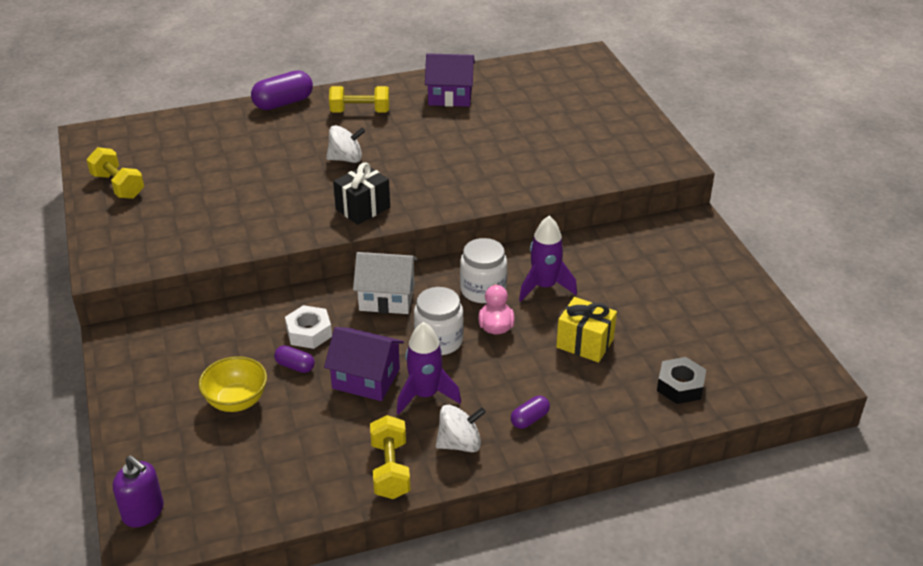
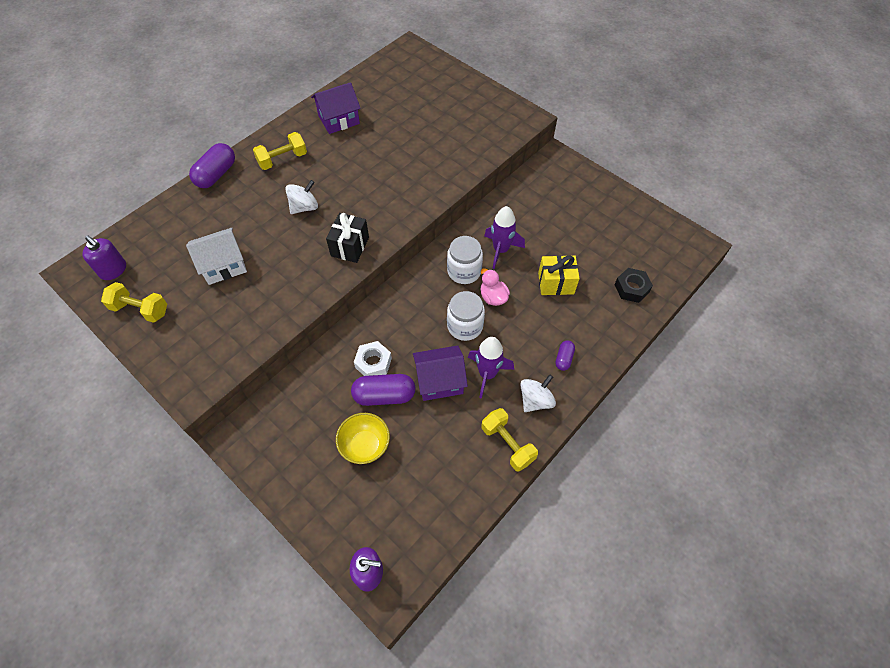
camera: 30 degrees left, 20 degrees up
(122, 146) = (113, 270): none -> purple soap dispenser
(295, 366) = (384, 395): purple capsule -> purple capsule, size x1.86
(387, 298) = (405, 308): white house -> white house (223, 265)

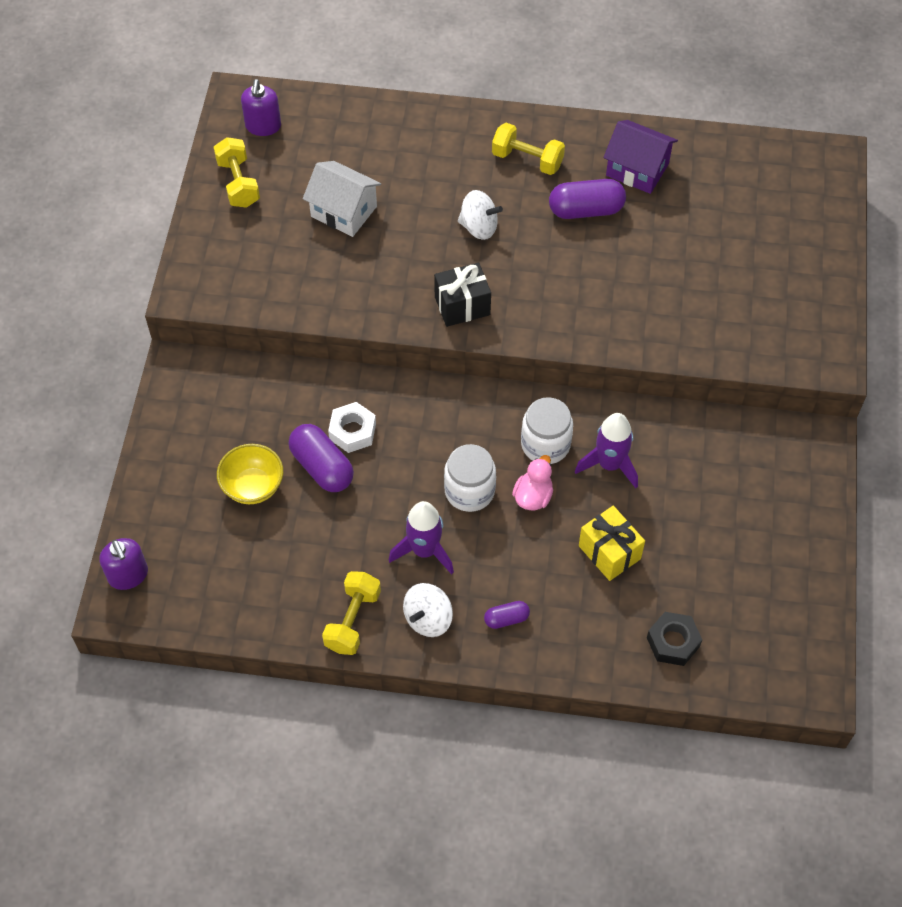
camera: 55 degrees right, 0 degrees up
(216, 174) = (452, 117): purple capsule -> purple capsule (586, 210)
(440, 381) = (379, 508): purple house -> none
(535, 400) = (428, 619): white spinning top -> white spinning top turned 120 degrees clockwise

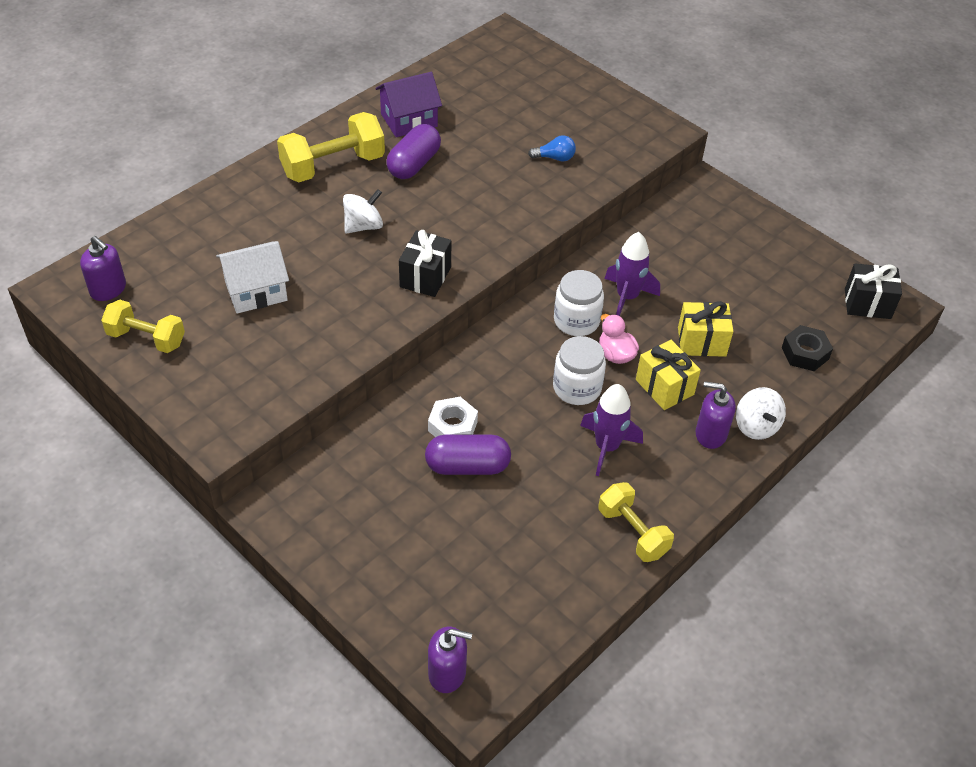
camera: 55 degrees left, 10 degrees down
(253, 486) = (442, 524): yellow bowl -> none
(428, 619) = (671, 482): white spinning top -> white spinning top (756, 426)
(506, 619) = (710, 434): purple capsule -> purple soap dispenser
(527, 160) = (333, 166): yellow dumbbell -> yellow dumbbell, size x1.51
(529, 554) = (664, 387): none -> yellow gift
(699, 301) = (554, 158): none -> blue light bulb
(791, 662) = (867, 304): none -> black gift

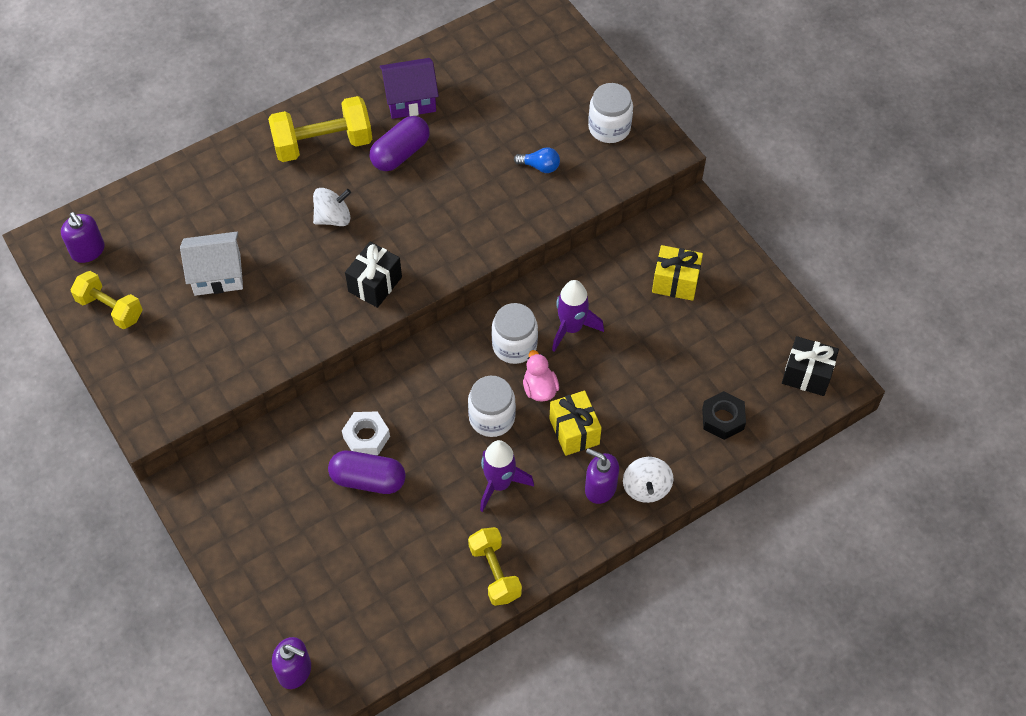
camera: 15 degrees right, 10 degrees up
(608, 119) = (609, 128): none -> white jar
(701, 342) = (626, 389): yellow gift -> yellow gift (675, 282)

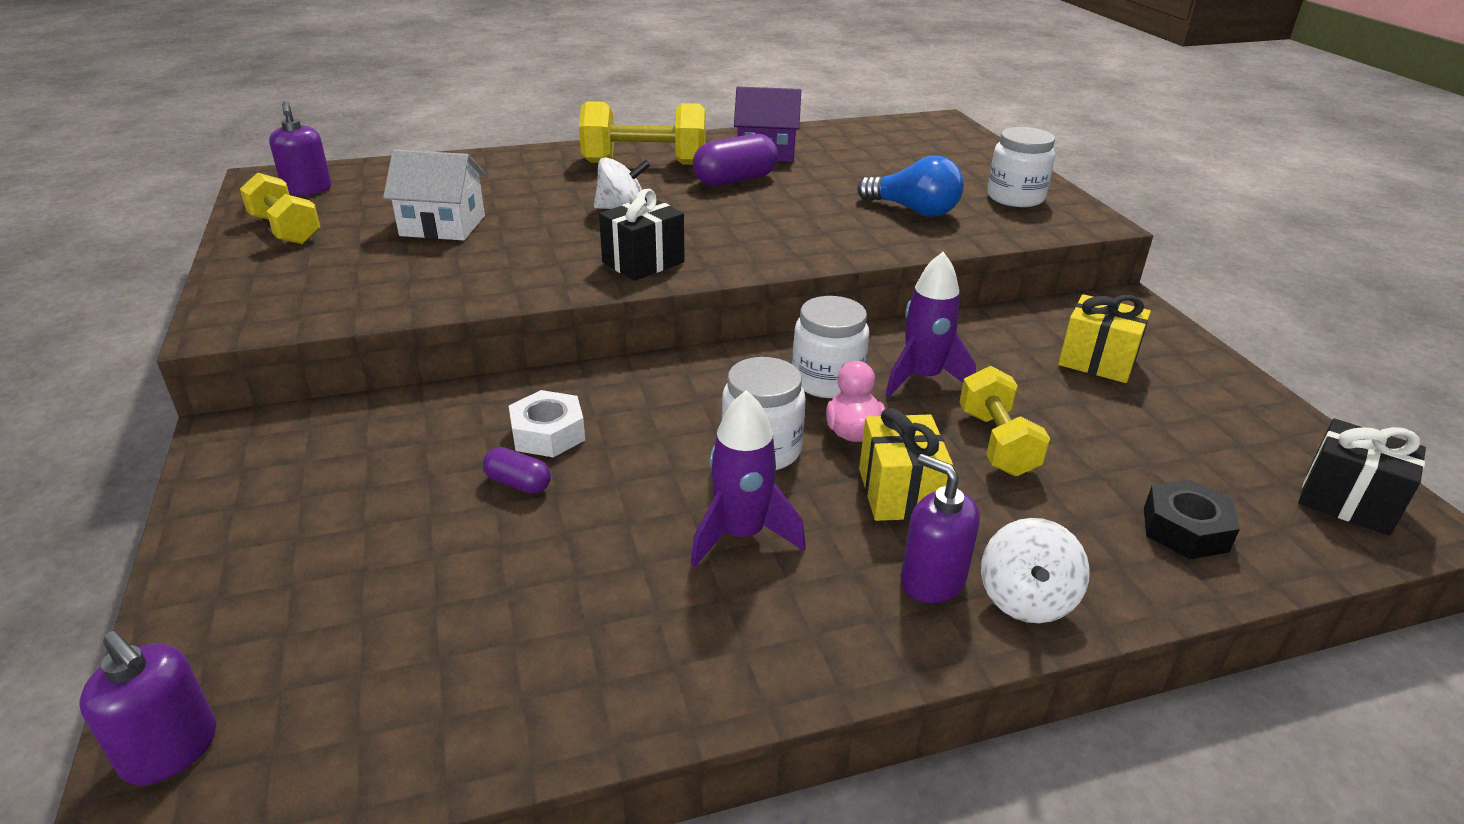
camera: 15 degrees right, 25 degrees down
(368, 480) = (518, 483): purple capsule -> purple capsule, size x0.54
(495, 573) = (678, 670): yellow dumbbell -> yellow dumbbell (996, 443)
(540, 166) = (913, 210): blue light bulb -> blue light bulb, size x1.67

